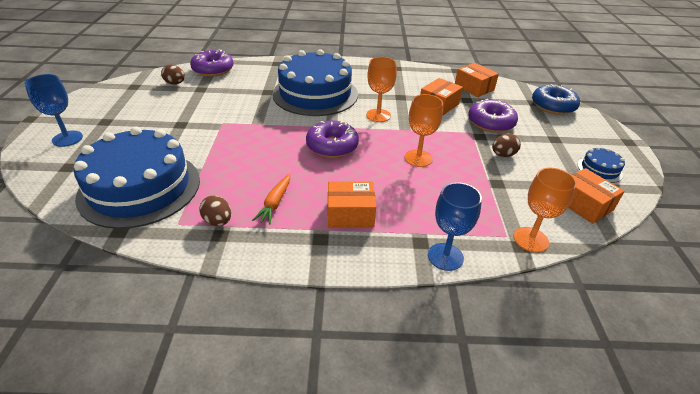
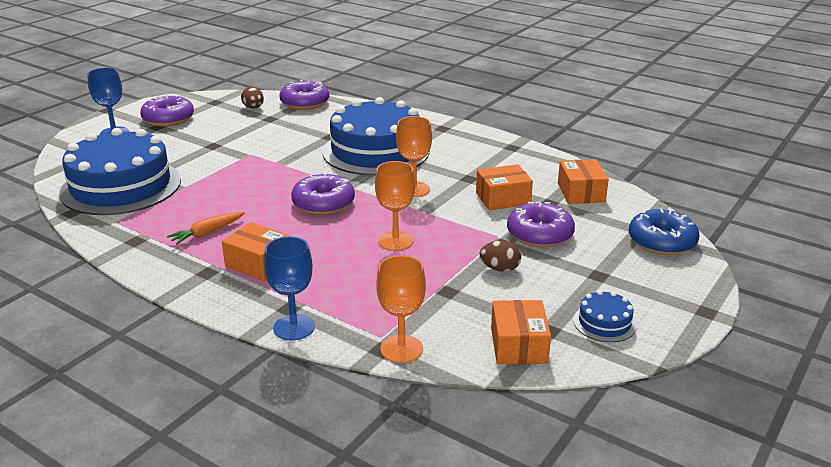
camera: 35 degrees right, 10 degrees down
(107, 111) = (168, 119): none -> purple donut
(218, 221) = (146, 230): brown egg -> none

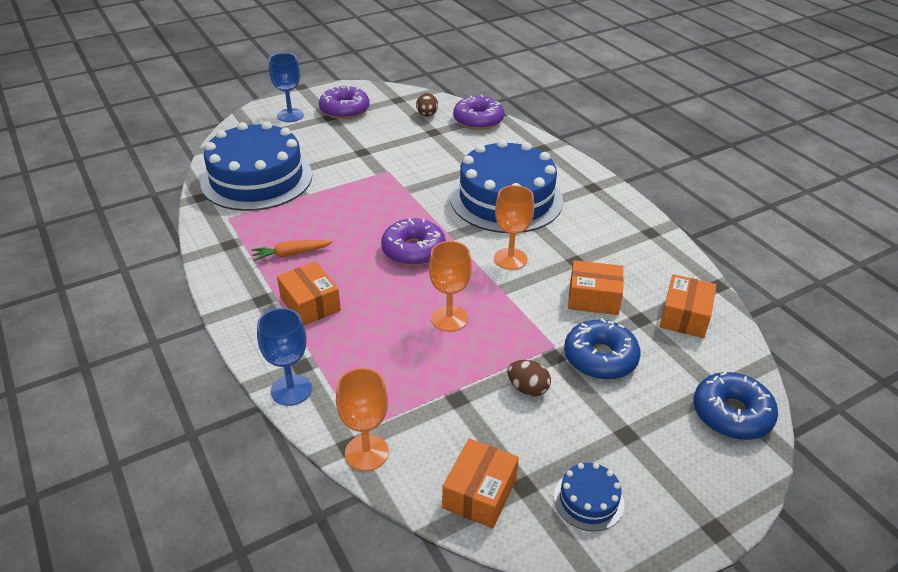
camera: 25 degrees right, 10 degrees up
(539, 234) = (600, 358): purple donut -> blue donut

